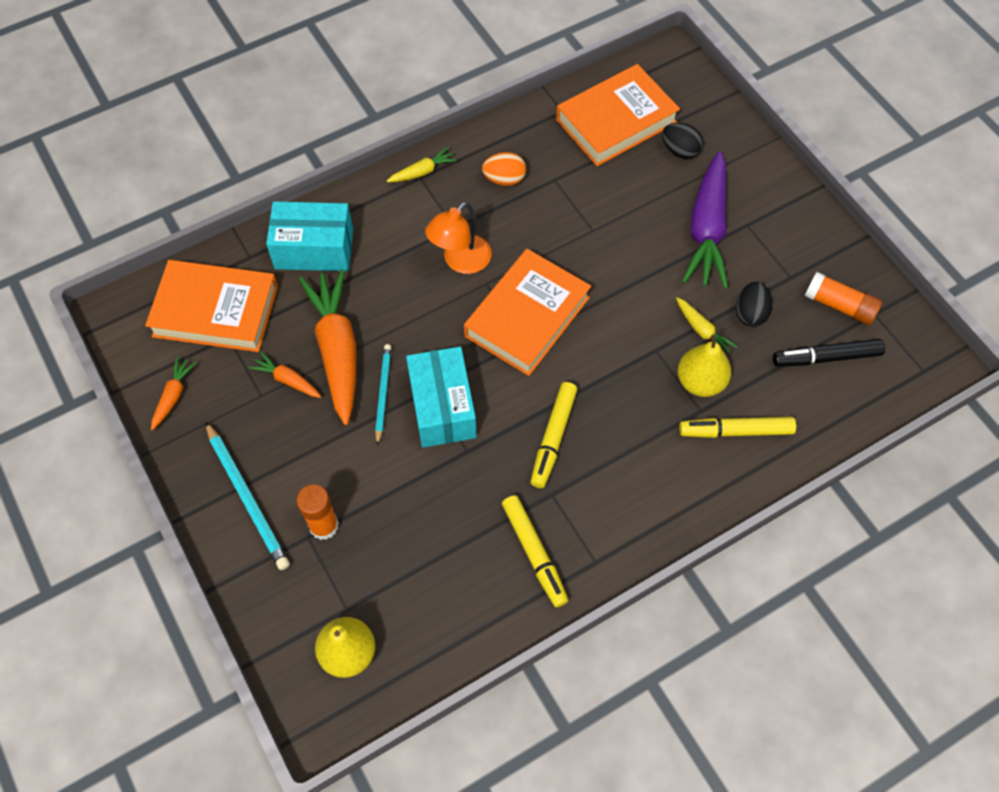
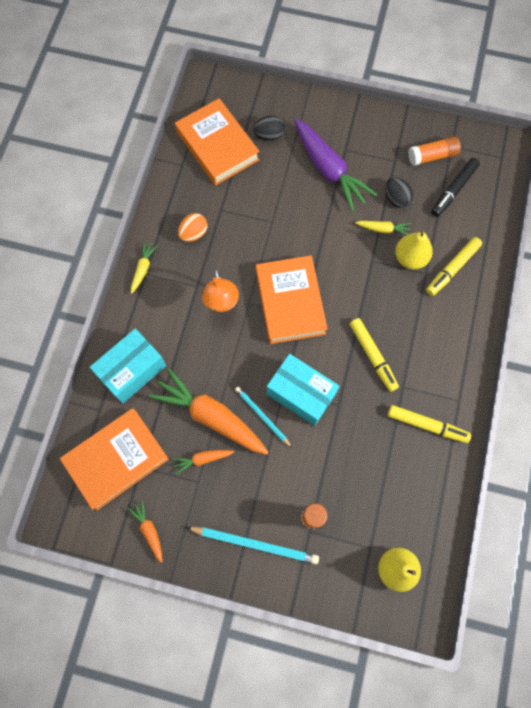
camera: 45 degrees left, 10 degrees up
(616, 121) = (217, 146): orange book -> orange book turned 45 degrees counterclockwise

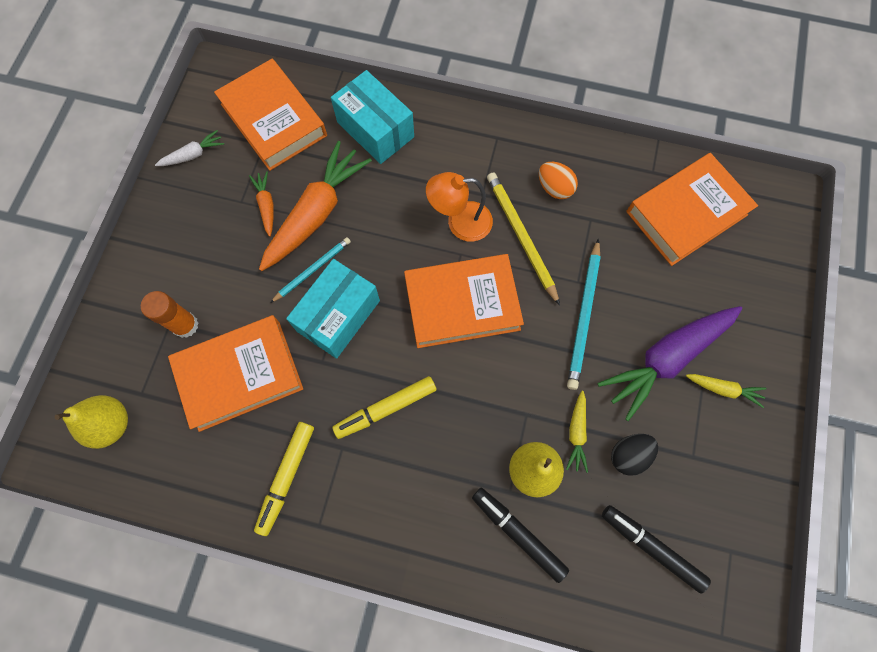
camera: 90 degrees right, 0 degrees up
(143, 269) = (503, 135): yellow carrot -> yellow carrot (723, 389)
(149, 531) = (193, 155): orange carrot -> white carrot
(235, 259) = (521, 237): none -> yellow pencil
(255, 544) = (164, 262): turquoise pencil -> turquoise pencil (584, 316)
(269, 135) = (712, 278): black egg -> none
(351, 468) = (240, 375): none -> orange book
(432, 156) = (708, 517): orange glue stick -> none
(452, 269) = (518, 533): yellow marker -> black marker

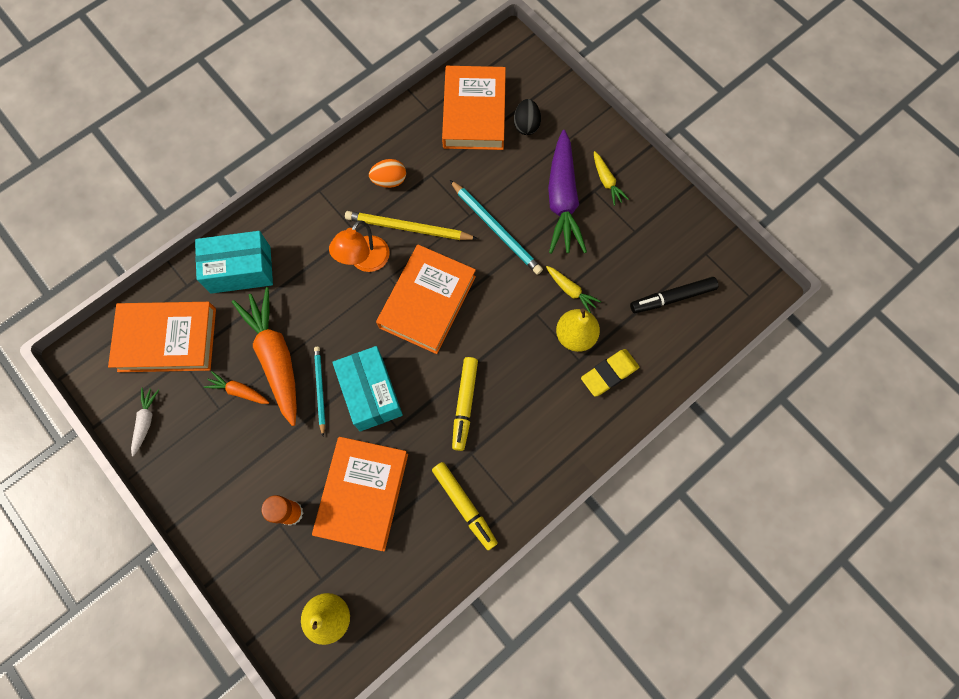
camera: 55 degrees left, 0 degrees up
(518, 533) = (609, 374): black marker -> yellow eraser
(628, 455) = (607, 269): black egg -> black egg (526, 125)
(723, 389) = (606, 181): yellow carrot -> yellow carrot turned 105 degrees clockwise

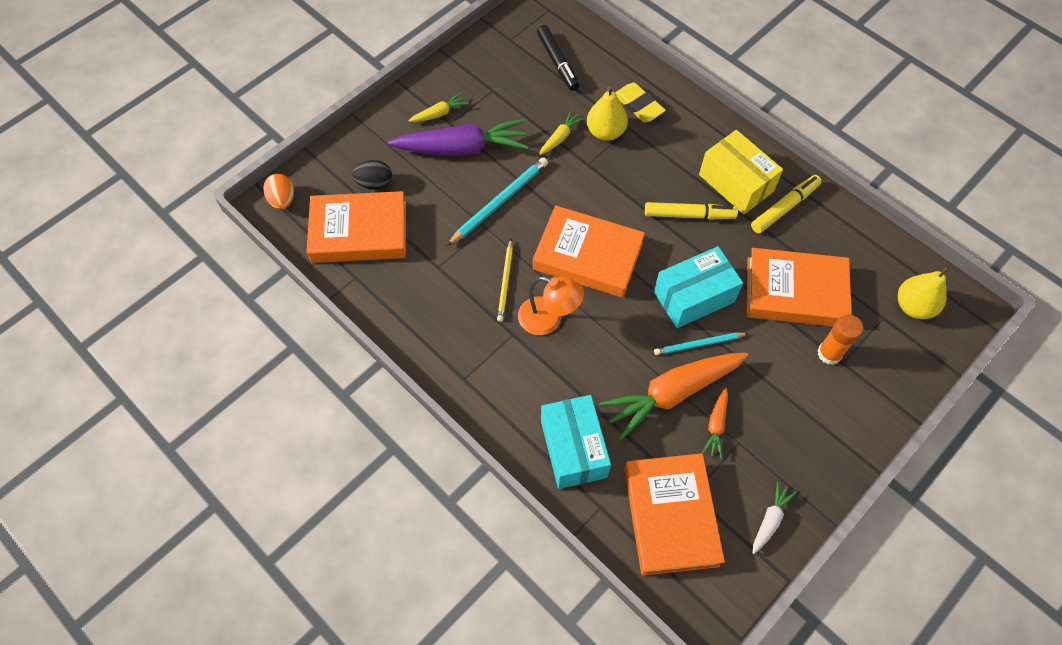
camera: 95 degrees left, 10 degrees down
(146, 421) = (770, 520): white carrot -> white carrot turned 120 degrees clockwise
(389, 180) = (448, 306): orange egg -> orange egg (282, 200)
(408, 228) = (505, 282): yellow pencil -> yellow pencil, size x0.64
(500, 460) = (736, 183): none -> yellow box

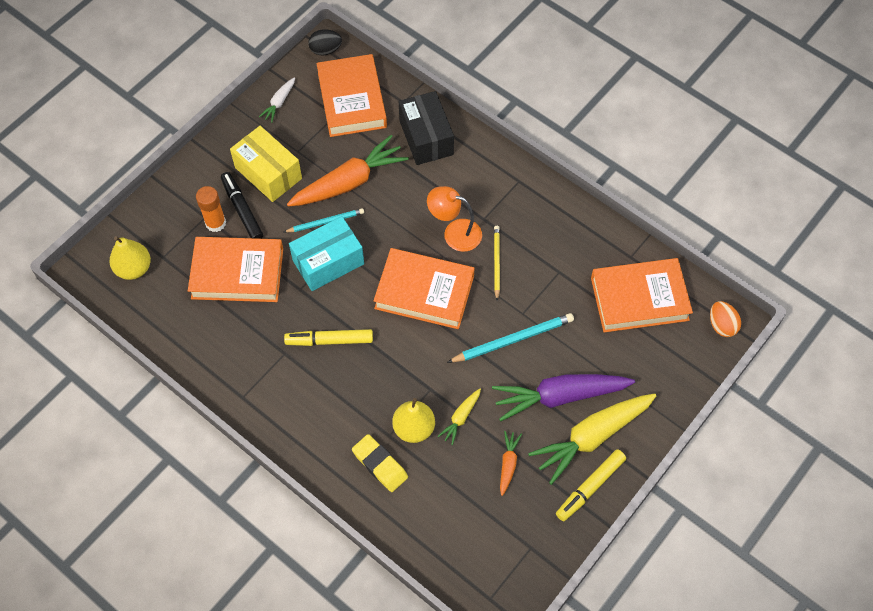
camera: 175 degrees right, 0 degrees up
(374, 183) = (638, 350): black egg -> black egg (325, 50)
(439, 113) = (592, 437): yellow carrot -> yellow carrot, size x2.16
(499, 202) = (513, 339): turquoise pencil -> turquoise pencil turned 150 degrees counterclockwise
(557, 62) = (472, 517): black marker -> black marker (242, 210)
(573, 449) = (426, 137): turquoise box -> black box
(716, 425) = (315, 161): orange carrot -> orange carrot (508, 464)
(736, 183) = (281, 379): yellow box -> yellow box (268, 173)
(784, 207) = (236, 356): yellow marker -> yellow marker (590, 487)

